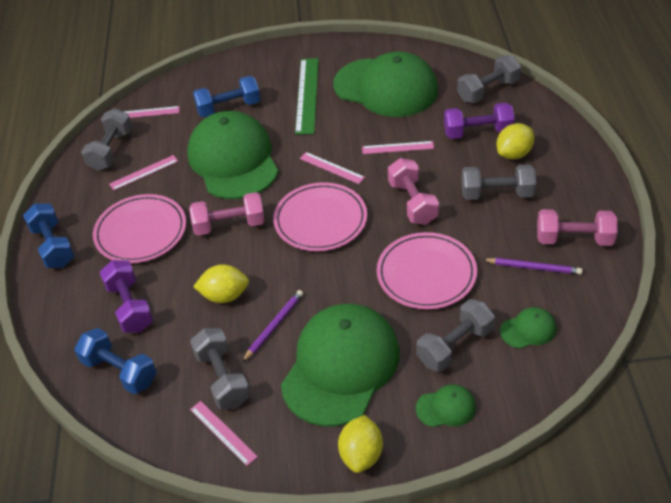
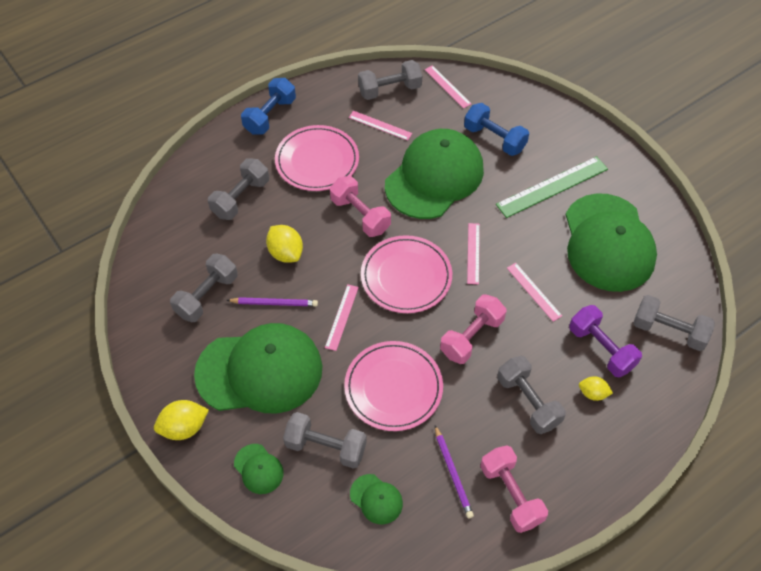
camera: 55 degrees right, 10 degrees up
(119, 371) = (180, 227): blue dumbbell -> none
(130, 307) = (241, 198): purple dumbbell -> grey dumbbell
(223, 432) = (159, 323): pink ruler -> pink ruler (342, 317)
(514, 154) = (593, 393): yellow lemon -> yellow lemon, size x0.63

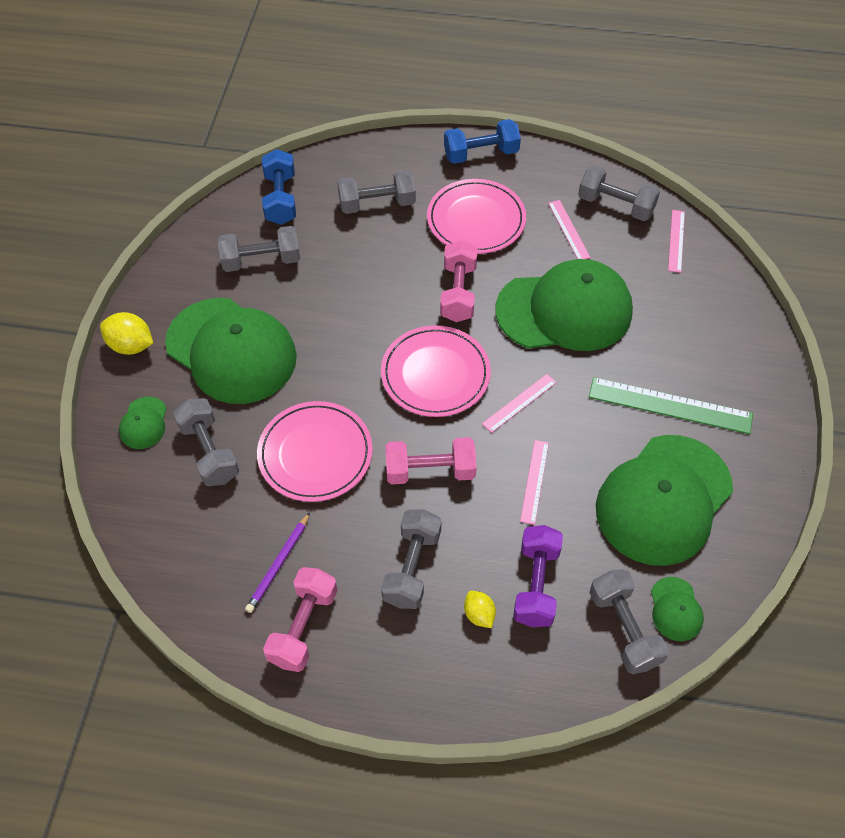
camera: 45 degrees right, 0 degrees up
(274, 303) = (304, 307): purple pencil -> none
(286, 253) = (360, 275): yellow lemon -> none
(342, 317) = (343, 362): pink ruler -> none
(376, 499) = (197, 527): green cap -> green cap (675, 609)
(494, 139) = (665, 320): blue dumbbell -> blue dumbbell (280, 199)

